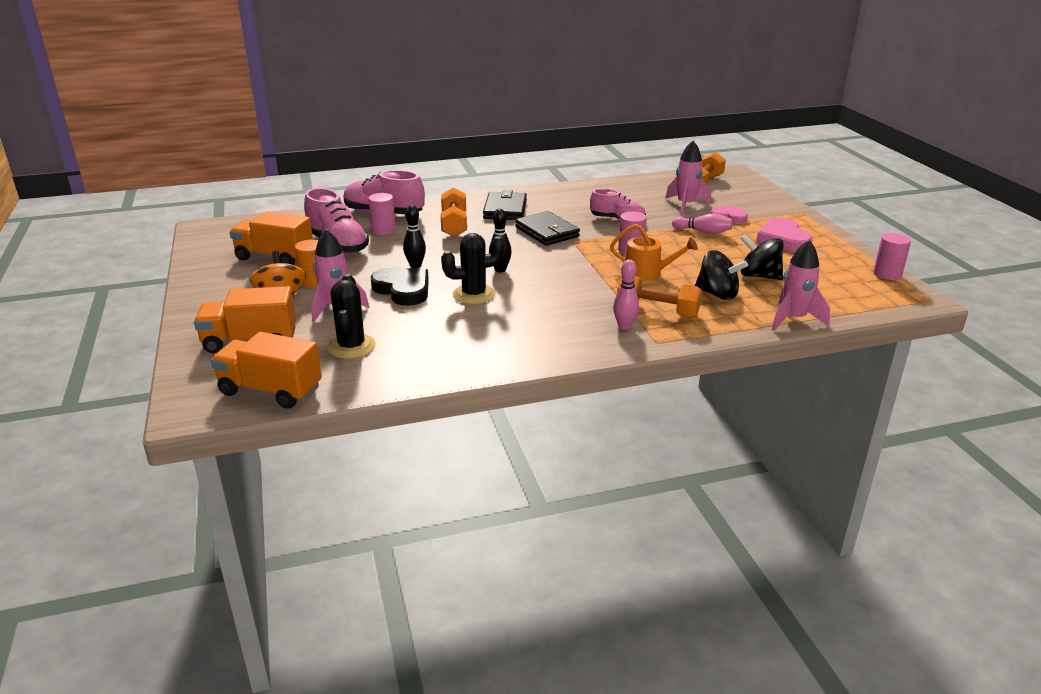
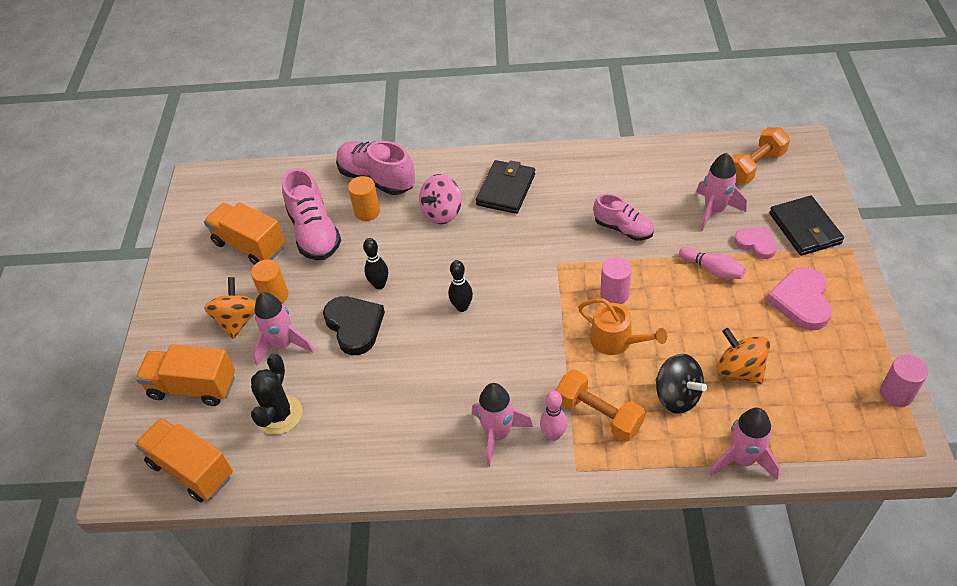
camera: 20 degrees right, 20 degrees up
(383, 230) = (367, 212): pink cylinder -> orange cylinder
(454, 225) = (442, 213): orange dumbbell -> pink spinning top
(474, 294) = (421, 348): black cactus -> none
(547, 232) = (536, 242): black wallet -> black wallet (804, 228)
(573, 332) = (497, 434): none -> pink rocket
(759, 276) = (739, 369): black spinning top -> orange spinning top

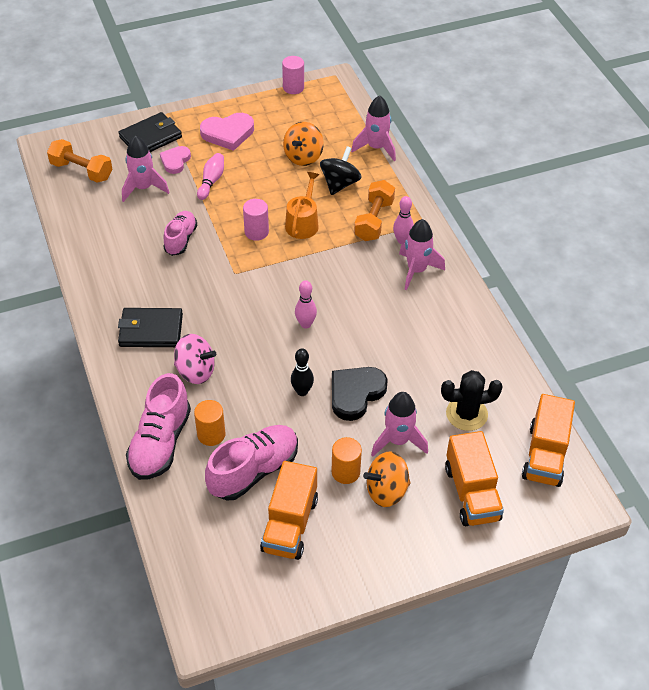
camera: 115 degrees left, 0 degrees up
(462, 307) = (305, 324): black bowling pin -> pink bowling pin

